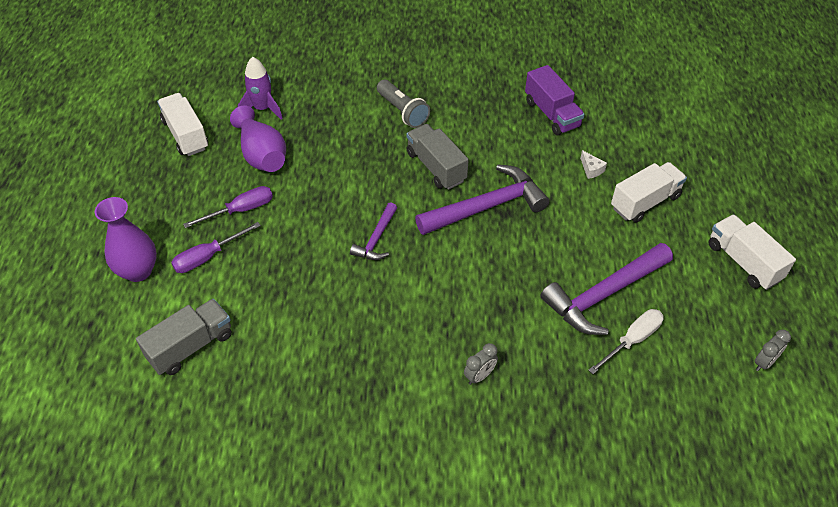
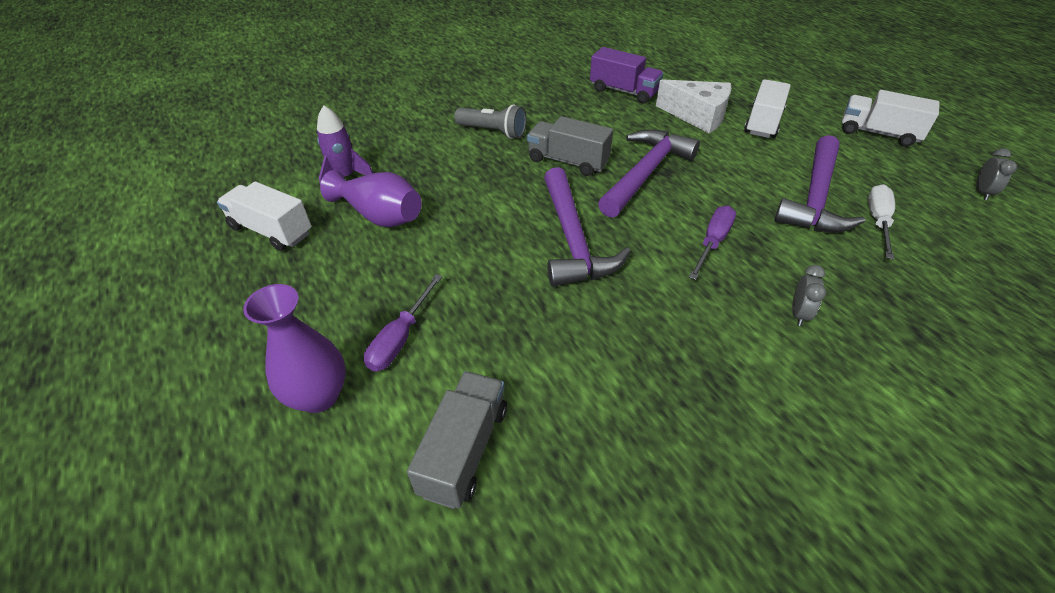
camera: 30 degrees left, 5 degrees down
(241, 210) = (400, 275): purple screwdriver -> purple screwdriver (712, 242)
(376, 239) = (573, 240): purple hammer -> purple hammer, size x1.86
(591, 169) = (697, 116): white cheese -> white cheese, size x2.43

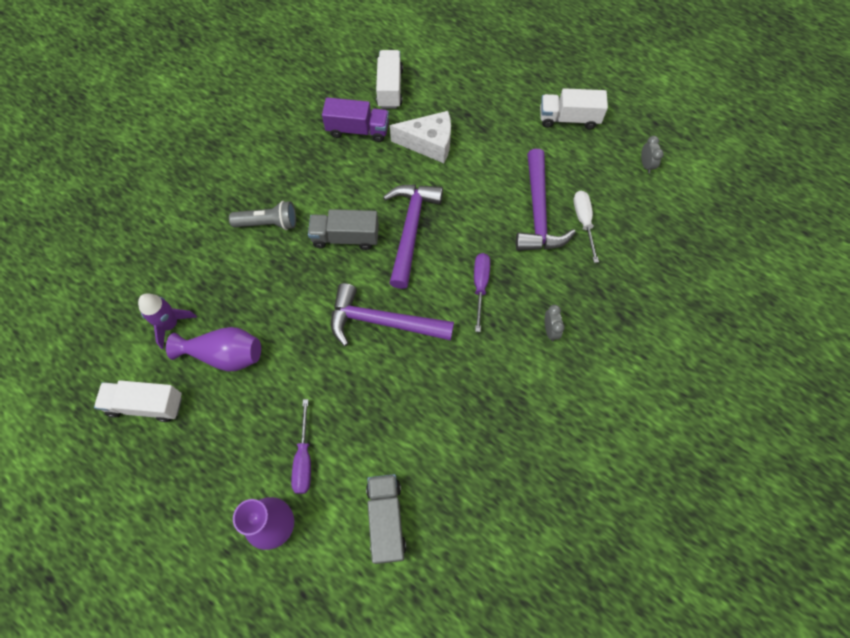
camera: 25 degrees left, 20 degrees up
(573, 240) = (383, 322): purple hammer -> purple hammer turned 135 degrees clockwise
(763, 122) = (482, 134): white truck -> white truck (390, 88)

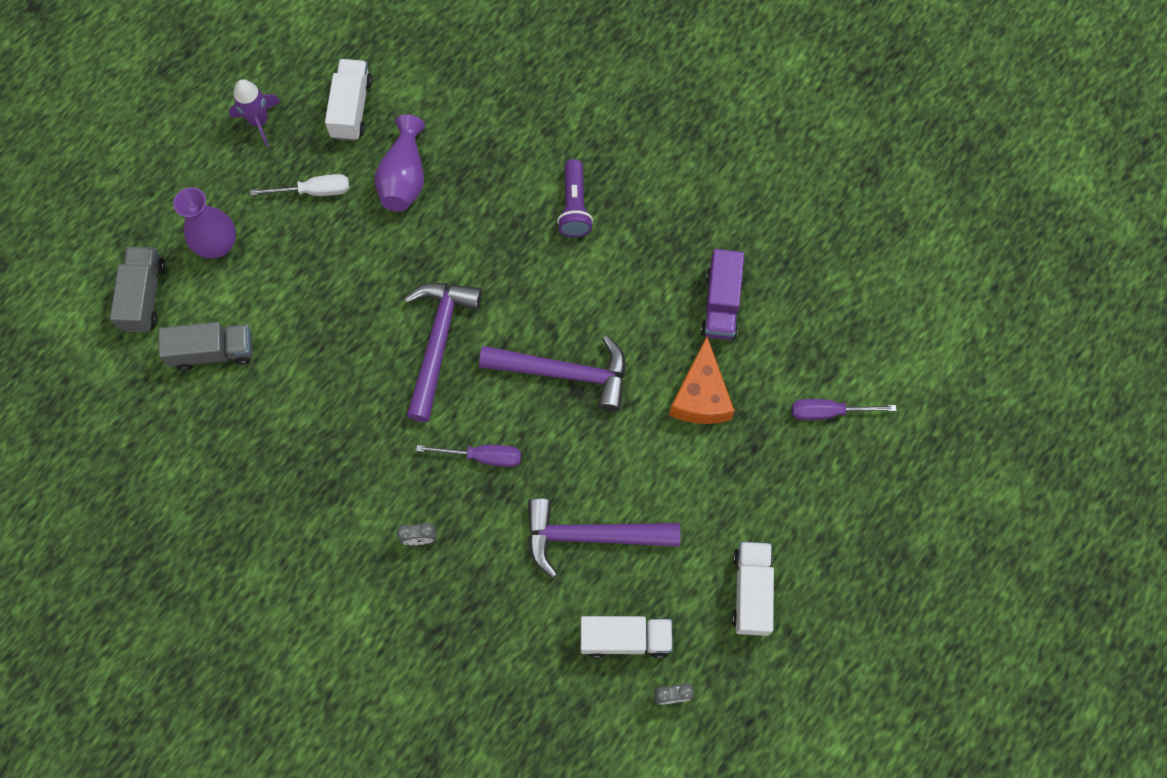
camera: 90 degrees right, 5 degrees up
(170, 324) = (443, 118): purple rocket -> purple rocket (259, 121)
(268, 223) = (574, 206): grey flashlight -> purple flashlight
(304, 459) = (283, 267): purple screwdriver -> purple screwdriver (828, 412)
(345, 237) = (554, 296): grey truck -> grey truck (144, 296)
(390, 88) = (795, 343): white truck -> white truck (625, 638)
(429, 143) = (701, 396): white cheese -> orange cheese
(583, 222) = (576, 596): white screwdriver -> white screwdriver (314, 191)

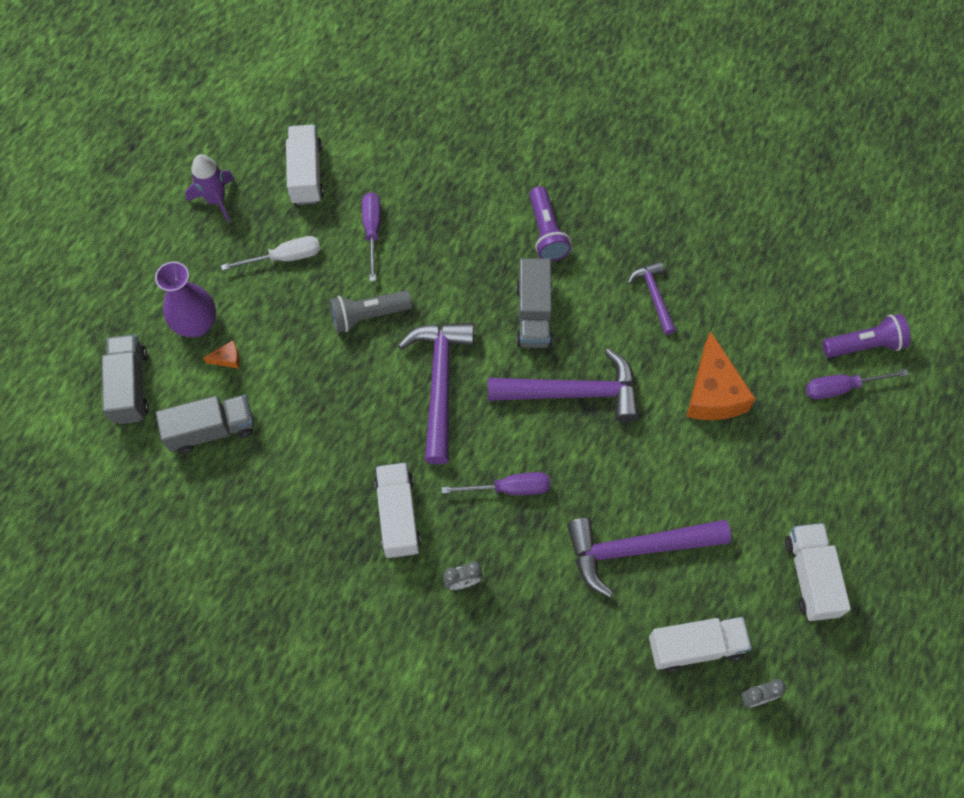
camera: 10 degrees left, 5 degrees down
(241, 284) = (227, 359): none -> orange cheese
(372, 465) = (398, 516): none -> white truck
(383, 263) = (368, 315): none -> grey flashlight
(404, 178) = (372, 231): purple vase -> purple screwdriver
(543, 288) = (534, 314): none -> grey truck
(666, 289) = (654, 296): none -> purple hammer
(721, 304) = (711, 302): purple truck -> none
(862, 373) = (864, 345): none -> purple flashlight

